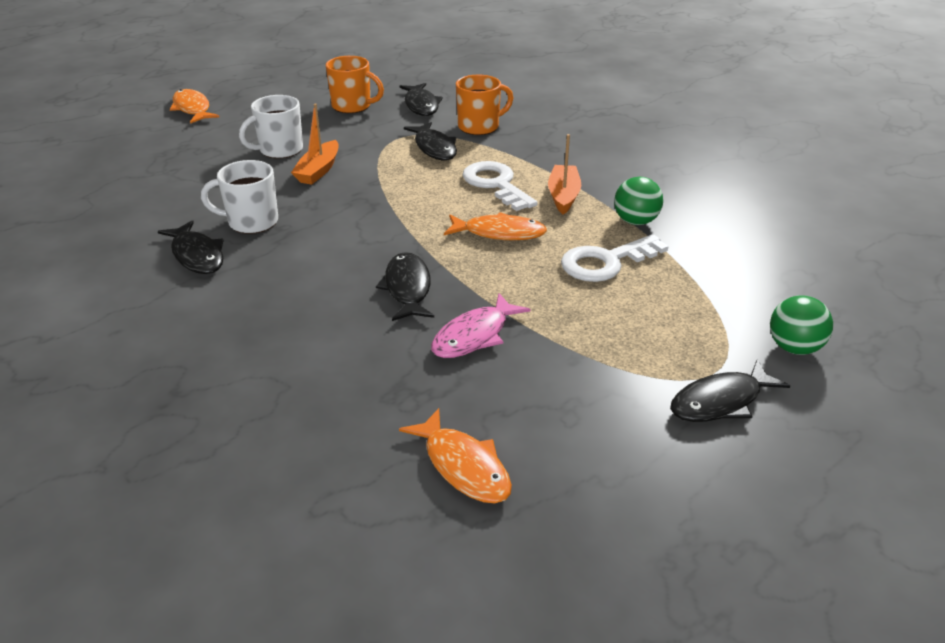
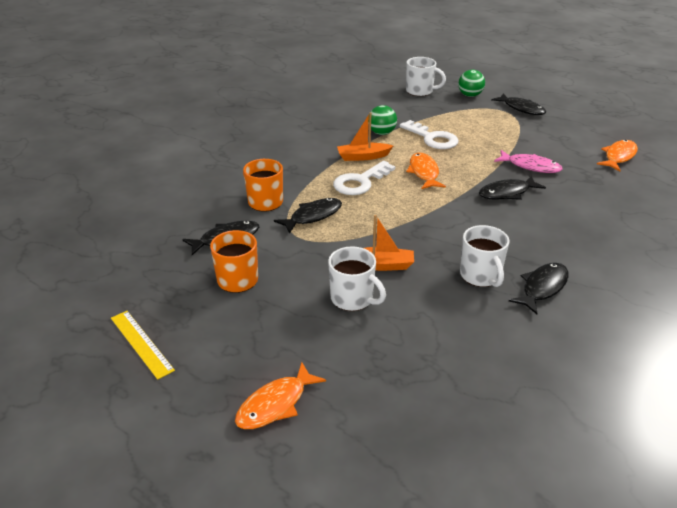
camera: 105 degrees left, 0 degrees up
(303, 72) = (141, 343): none -> yellow ruler
(812, 290) = (420, 91): none -> white mug

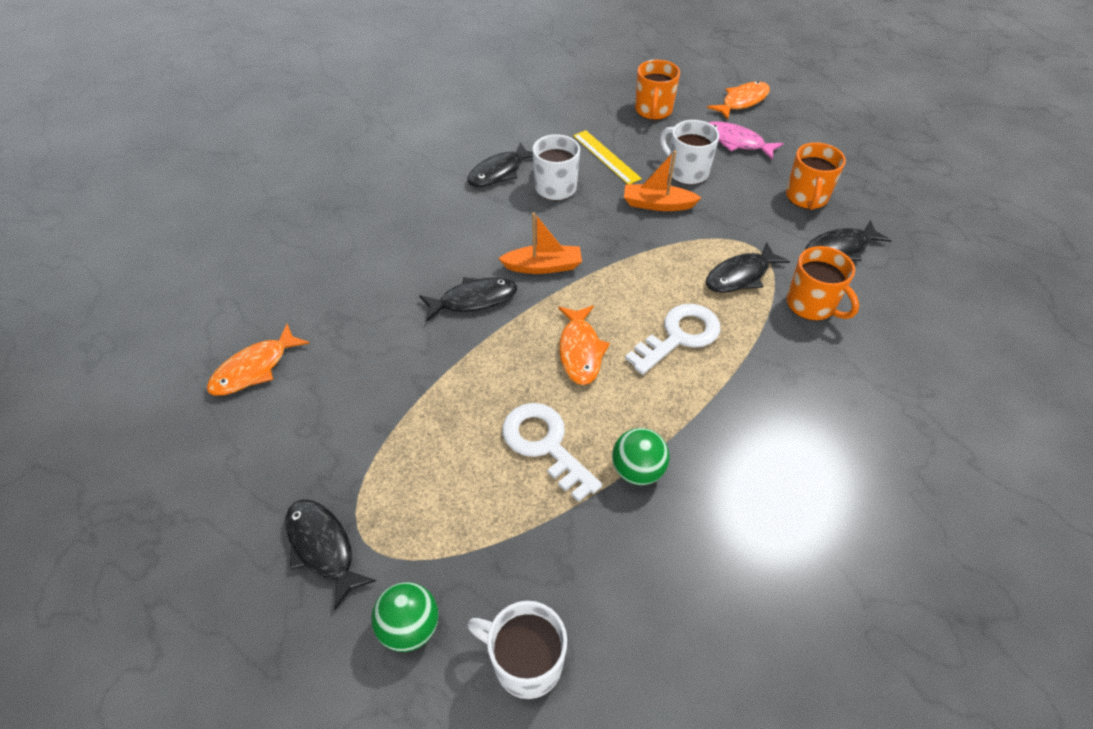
camera: 175 degrees left, 15 degrees up
(141, 343) = (869, 145): yellow ruler -> yellow ruler (606, 157)
(363, 157) = (674, 397): orange boat -> orange boat (543, 266)
(394, 379) = (653, 111): none -> orange mug
(530, 166) = (410, 354): pink fish -> pink fish (736, 142)

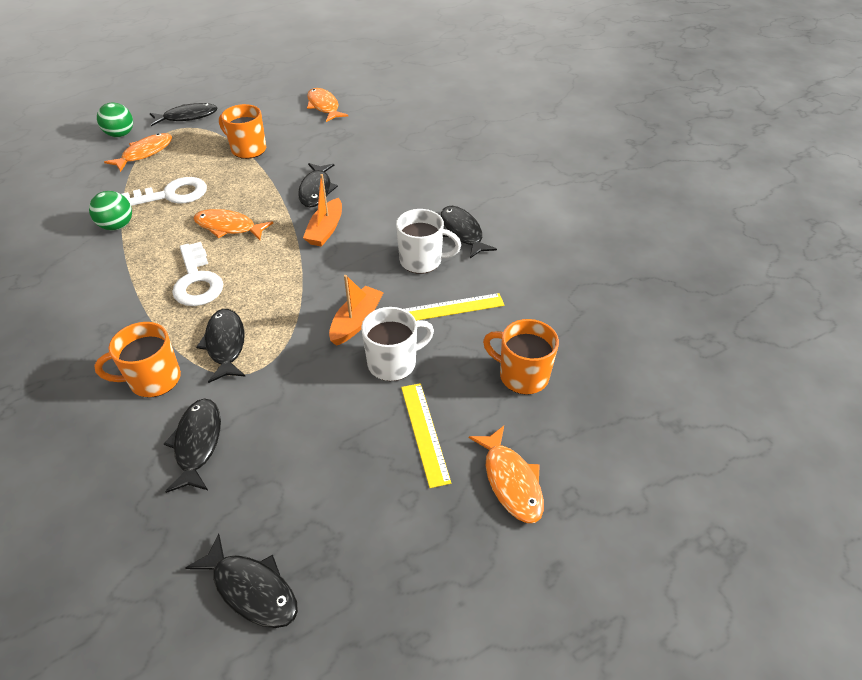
camera: 110 degrees right, 5 degrees down
(456, 546) = (145, 153): none -> orange fish
(526, 662) = (65, 162): white mug -> none
(736, 142) = (424, 433): pink fish -> yellow ruler
(806, 197) = (289, 454): orange mug -> orange mug (248, 149)
(901, 180) = (251, 589): none -> black fish

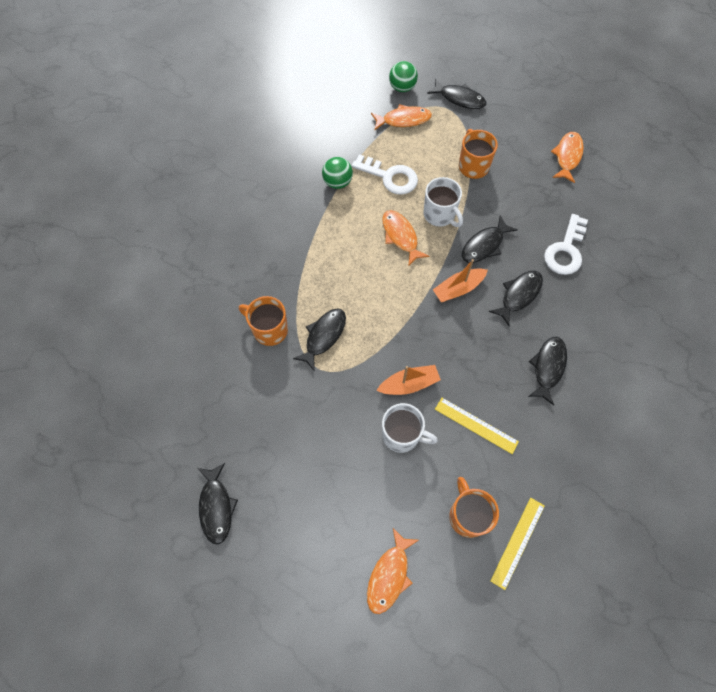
camera: 45 degrees right, 20 degrees up
(197, 281) = (347, 270): white key -> white key (565, 250)
(197, 443) = (258, 395): black fish -> black fish (519, 295)
(422, 261) = (495, 370): white mug -> white mug (440, 215)
(424, 433) = (374, 499): yellow ruler -> yellow ruler (517, 542)

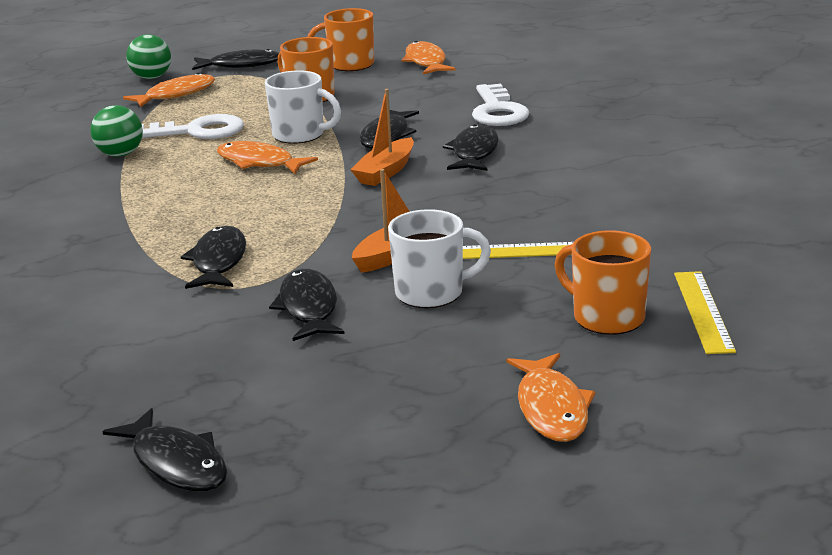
camera: 30 degrees left, 40 degrees down
(269, 330) = (119, 284): orange mug -> orange mug (350, 65)
(548, 367) = (575, 184): black fish -> black fish (308, 308)

